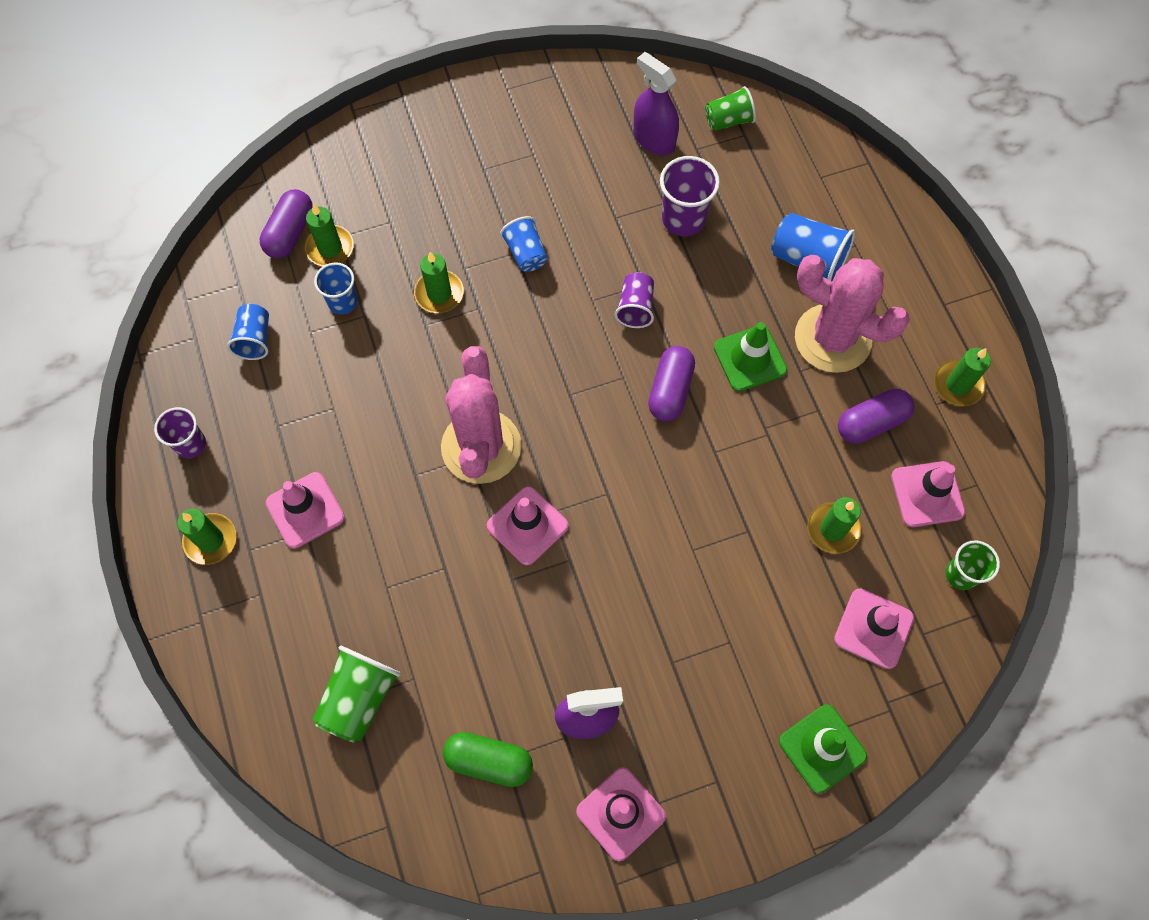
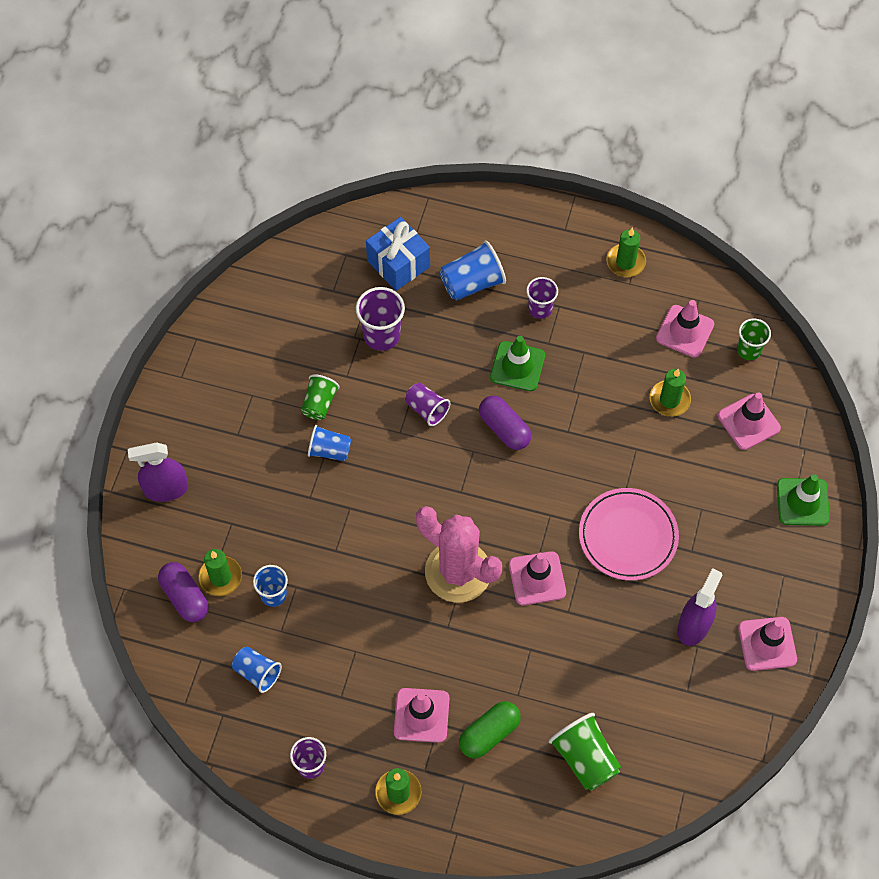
camera: 55 degrees left, 5 degrees down
(439, 293) = (317, 526): green candle -> none
(489, 761) = (682, 702): green capsule -> green capsule (489, 734)
(640, 585) = (628, 536): none -> pink plate
(654, 139) = (303, 311): purple spray bottle -> purple spray bottle (166, 489)
(728, 120) = (326, 256): green cup -> green cup (319, 403)
(773, 183) = (398, 263): none -> blue gift
(832, 338) = (540, 309): pink cactus -> purple cup
(871, 423) = (615, 328): purple capsule -> none

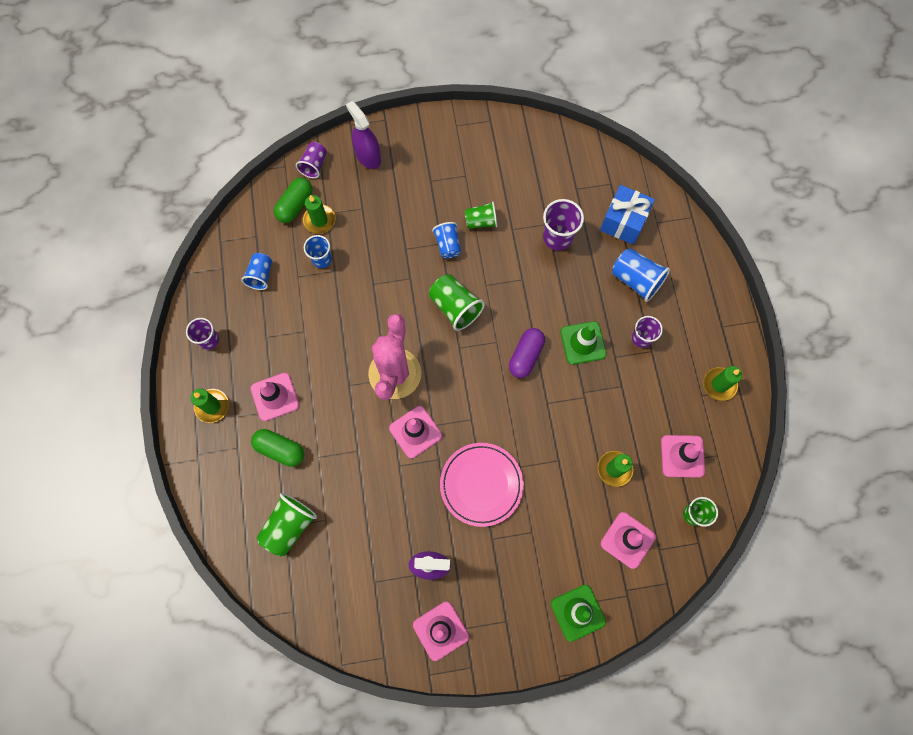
camera: 65 degrees right, 10 degrees up
(185, 597) = (295, 205): purple capsule -> green capsule
(410, 475) = (455, 307): none -> green cup
(426, 409) = (513, 295): purple cup -> purple cup (314, 165)

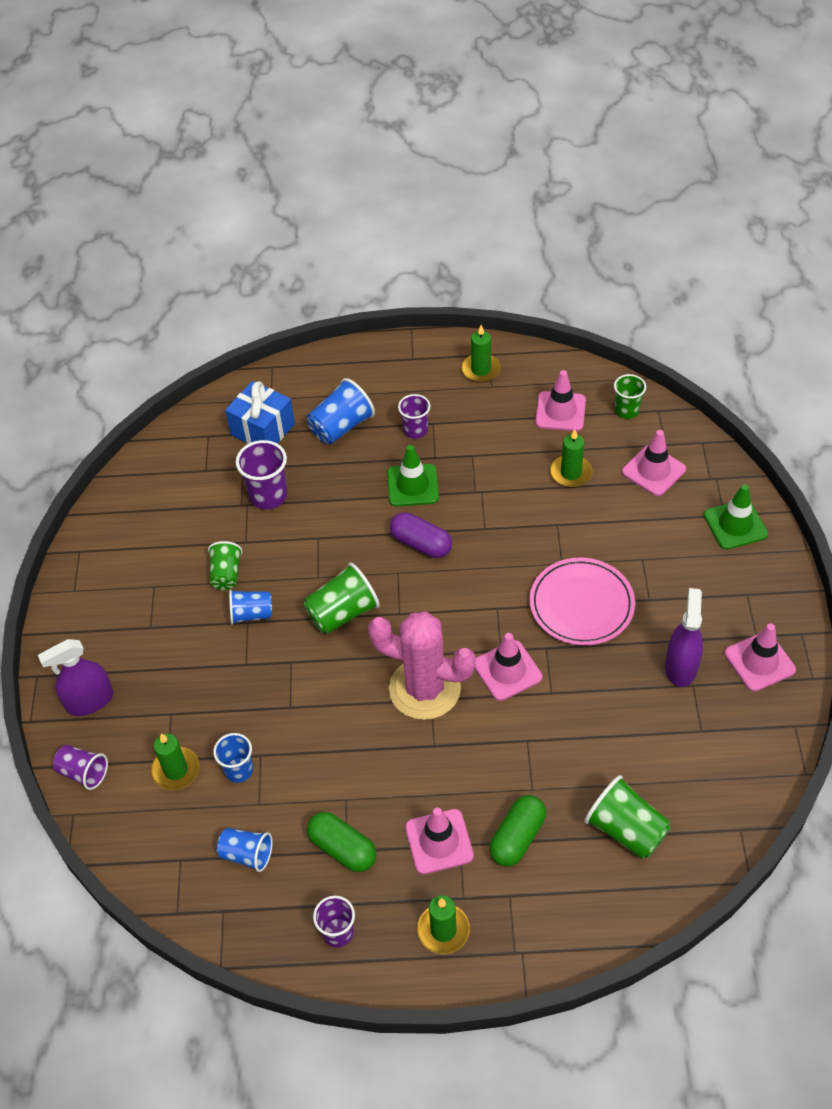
camera: 80 degrees left, 20 degrees down
(295, 205) = (143, 802): green capsule -> green capsule (342, 848)

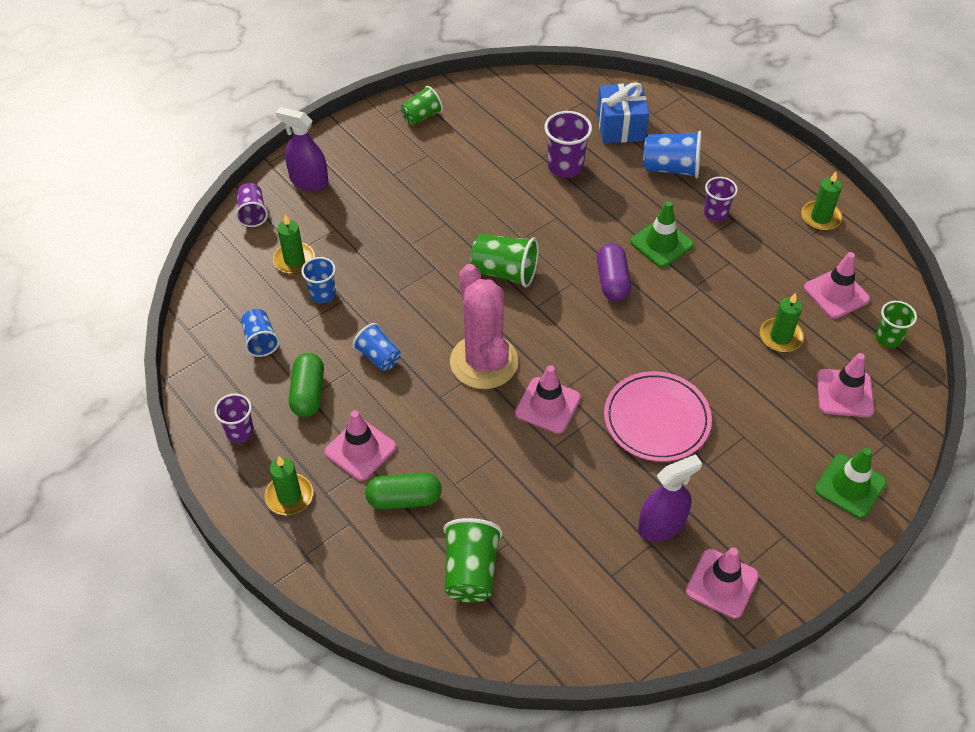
camera: 50 degrees right, 0 degrees up
(226, 574) = (475, 186): green cup -> green cup (422, 116)
(251, 614) = (455, 221): blue cup -> blue cup (378, 357)

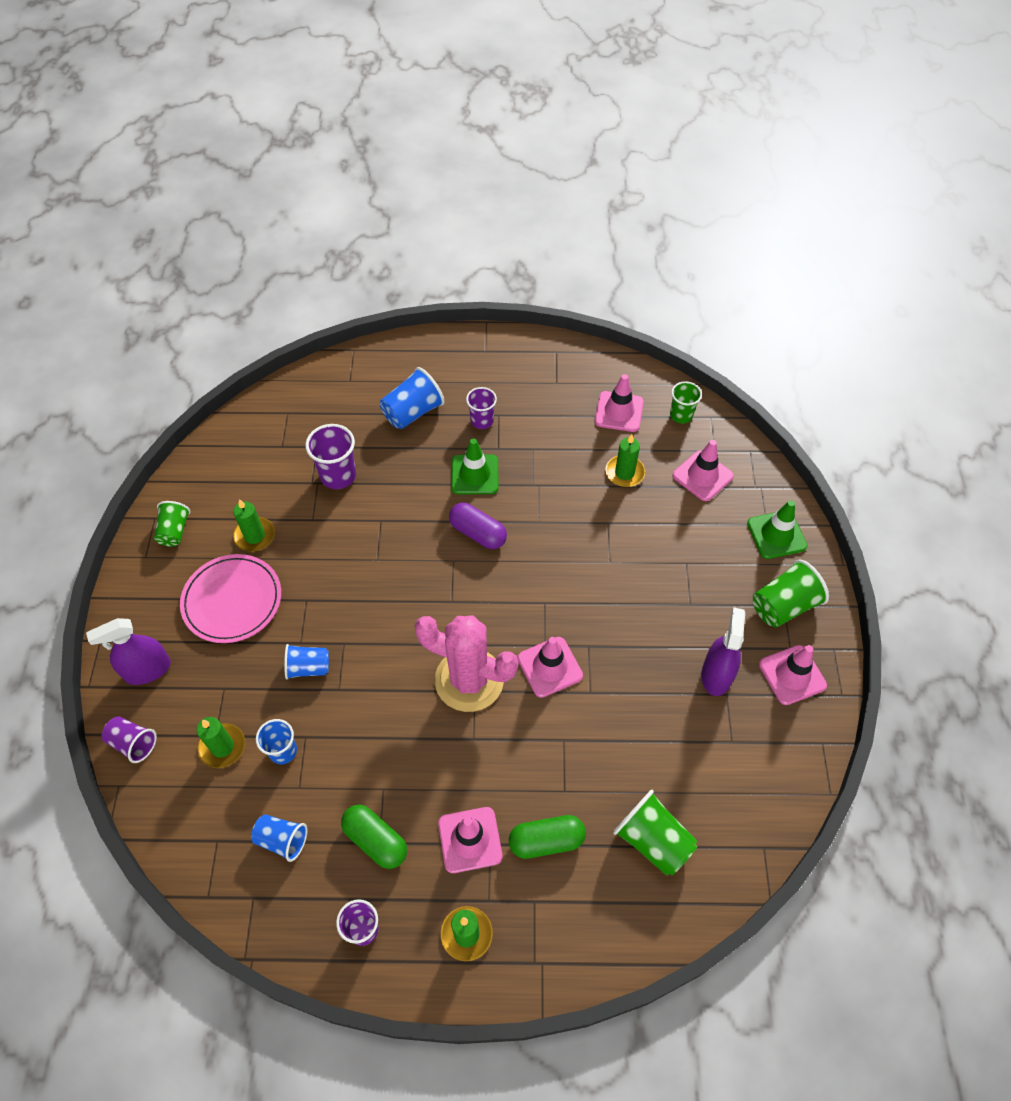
camera: 50 degrees left, 5 degrees up
(378, 357) = (390, 755): blue cup -> blue cup (308, 668)
(404, 499) = (546, 841): green capsule -> green capsule turned 45 degrees clockwise
(505, 272) = (397, 597): green cup -> green cup (783, 606)
(620, 126) = (339, 410): blue gift -> none
(656, 419) = (625, 605): pink plate -> pink plate (232, 600)
(820, 217) = (547, 366): green candle -> green candle (254, 536)

